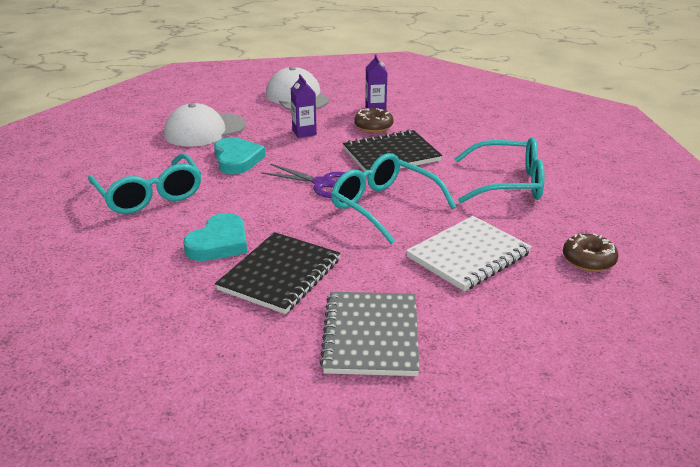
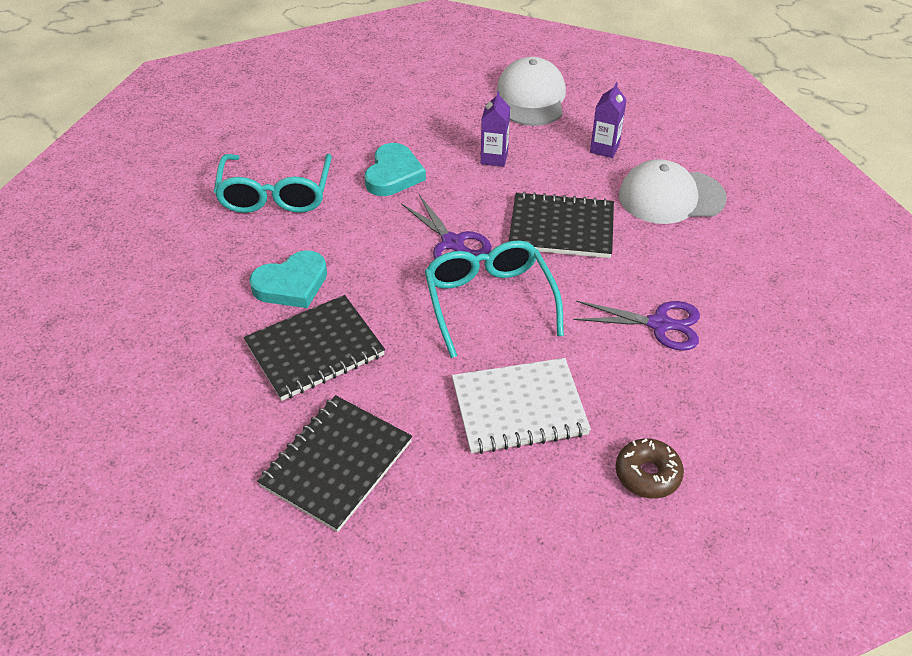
camera: 30 degrees right, 15 degrees up
(204, 130) = (393, 118): white cap -> white cap (671, 197)
(371, 336) = (337, 464): grey notebook -> black notebook
(373, 126) = (579, 175): brown donut -> none
(508, 183) = (659, 324): turquoise glasses -> purple scissors

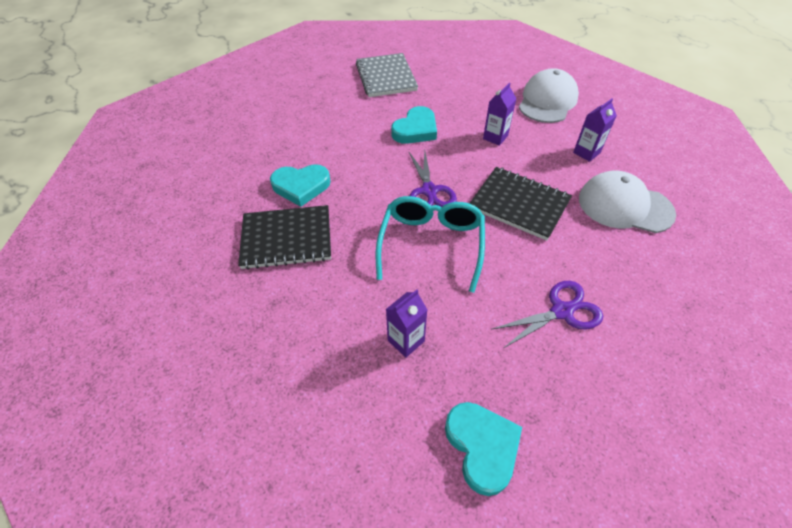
camera: 25 degrees right, 5 degrees up
(275, 195) = (329, 122): turquoise glasses -> none
(314, 116) = (386, 77): none -> grey notebook
(337, 464) = (247, 333): black notebook -> none
(519, 408) = (406, 340): white notebook -> purple carton
(647, 474) = (482, 447): brown donut -> turquoise heart
(659, 324) = (562, 311): purple scissors -> purple scissors turned 60 degrees counterclockwise

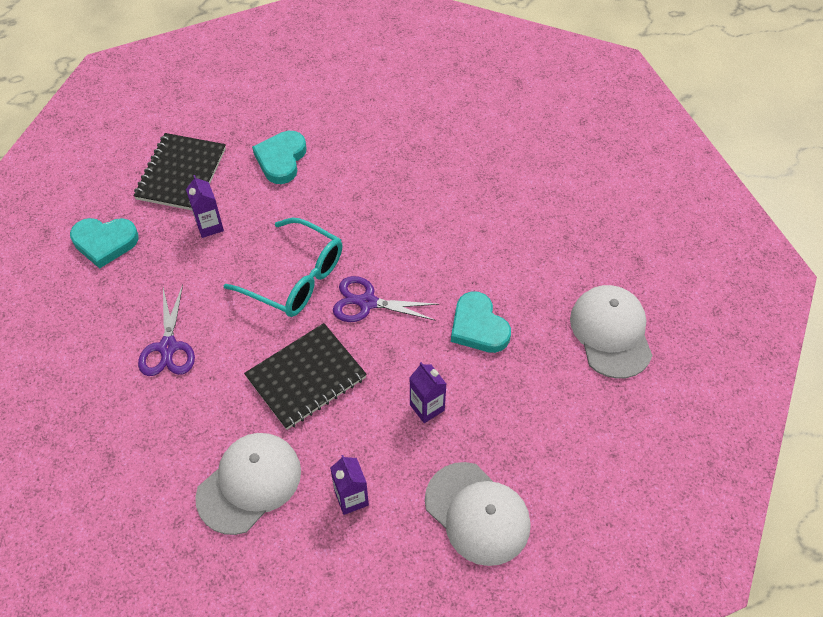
camera: 110 degrees right, 5 degrees up
(287, 239) = (361, 172): black notebook -> black notebook (181, 174)
(301, 186) = (427, 196): turquoise heart -> turquoise heart (281, 159)
(386, 77) = (611, 332): grey notebook -> white cap

